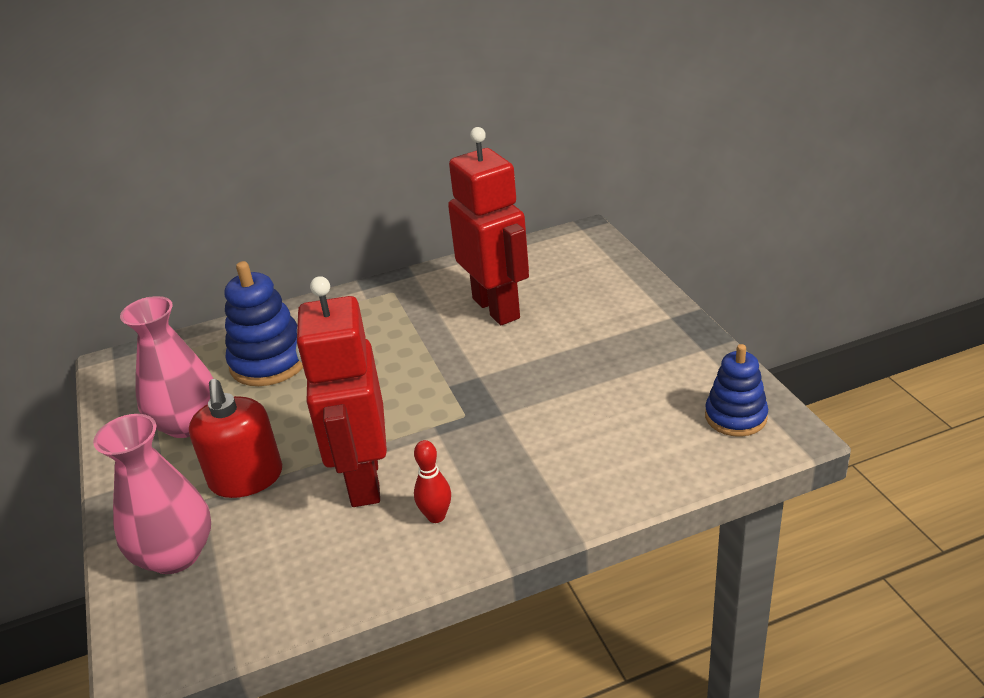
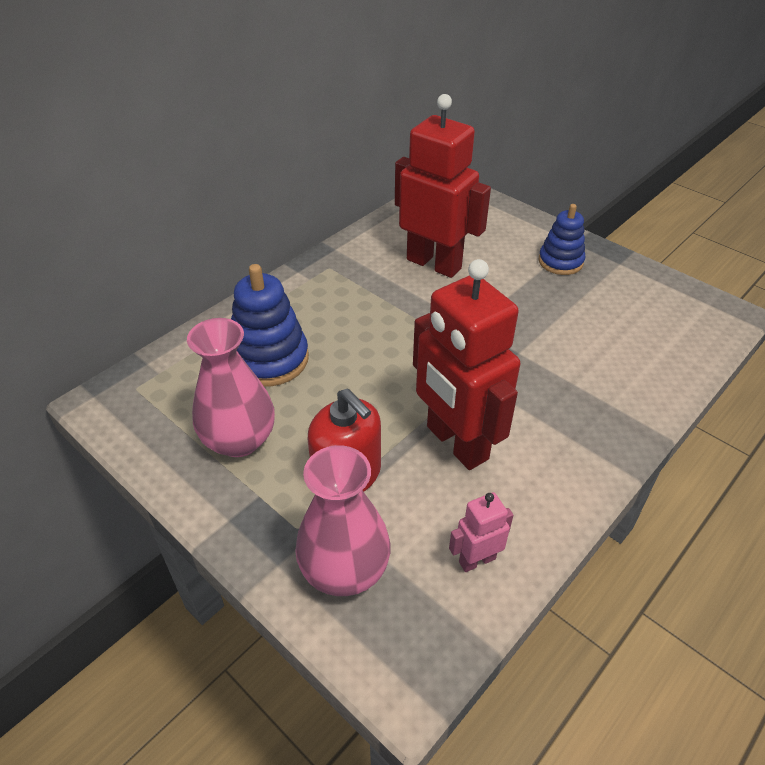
camera: 30 degrees left, 10 degrees up
(288, 585) = (477, 560): none -> pink robot
(436, 516) = (545, 455): red bowling pin -> none
(735, 417) = (688, 310): blue stacking toy -> blue stacking toy (560, 261)

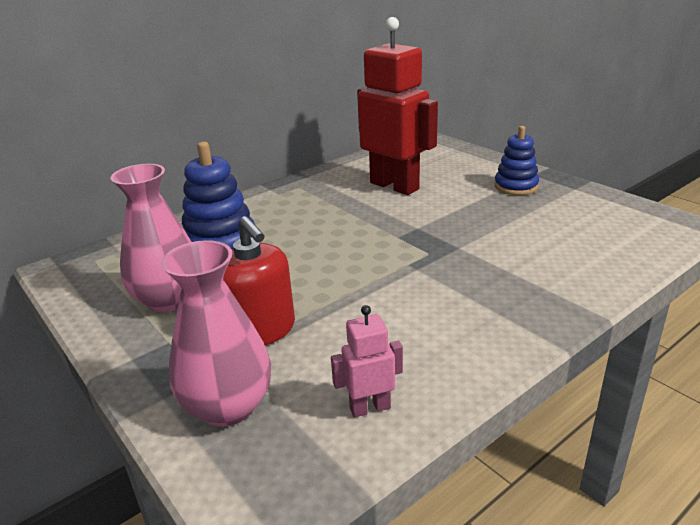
camera: 10 degrees right, 15 degrees down
(456, 443) = (376, 311): red robot -> none

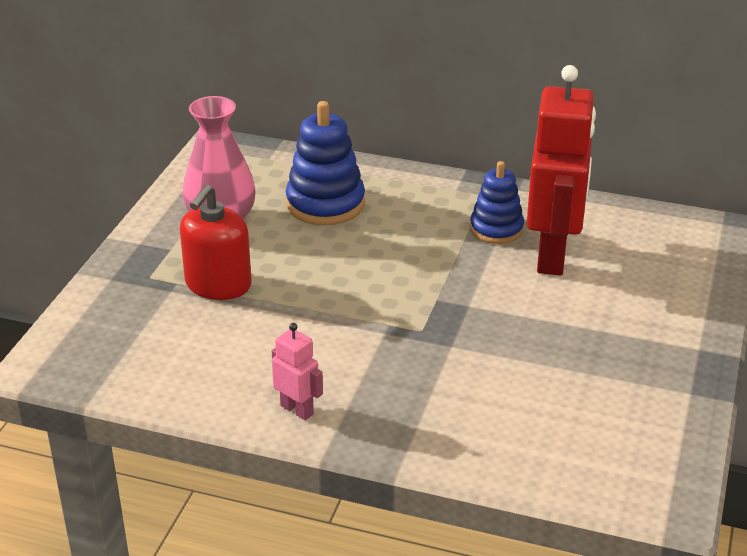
camera: 55 degrees right, 5 degrees up
(228, 406) = (122, 311): pink vase -> none
(370, 407) = (167, 376): pink robot -> pink robot (297, 410)
(516, 186) = (646, 344): blue stacking toy -> blue stacking toy (496, 229)

